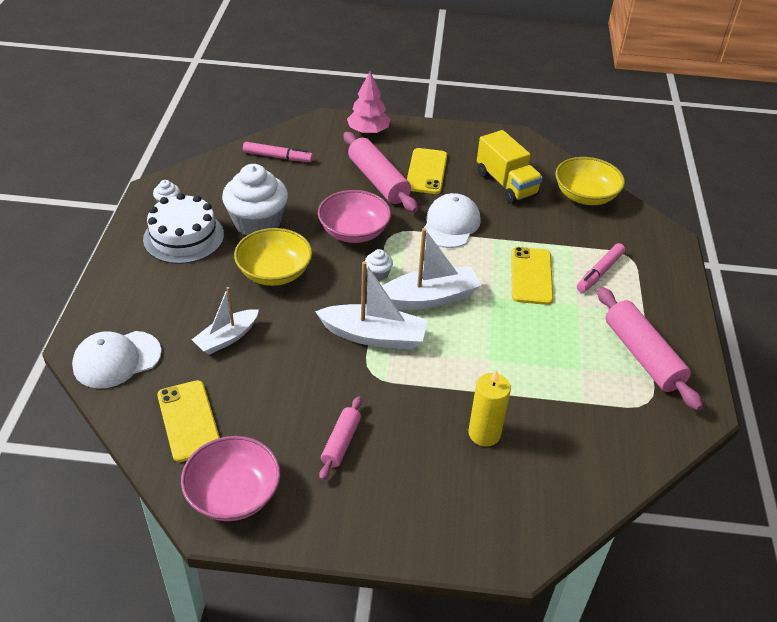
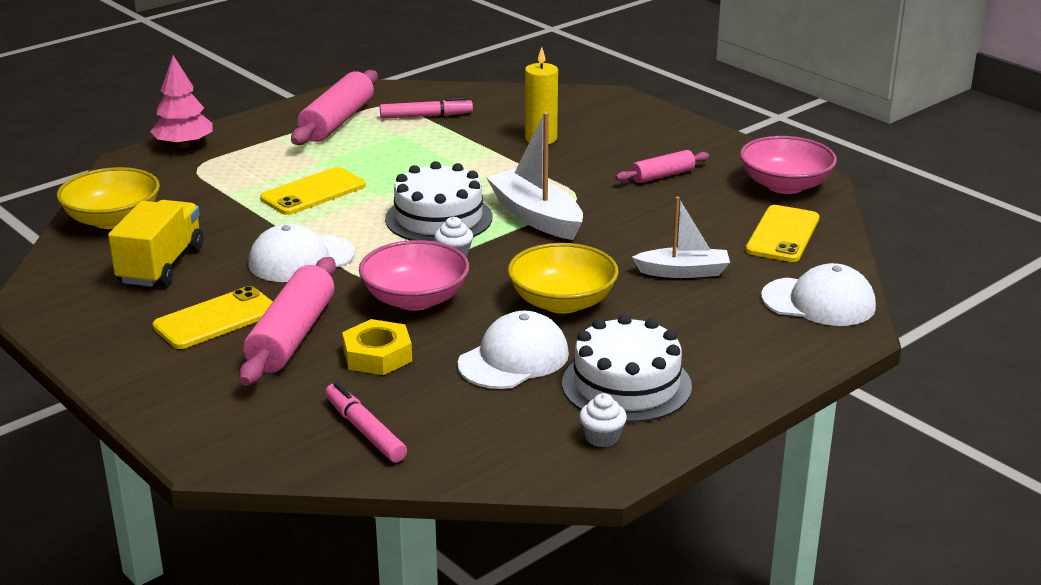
camera: 135 degrees left, 15 degrees down
(257, 223) = (514, 359): white cupcake -> white cap
(324, 191) = (377, 355): none -> yellow nut
(368, 131) = (182, 405): pink tree -> pink tree (184, 145)
(428, 298) = (439, 218): white boat -> white cake
(600, 272) = (249, 169): pink marker -> pink marker (425, 116)

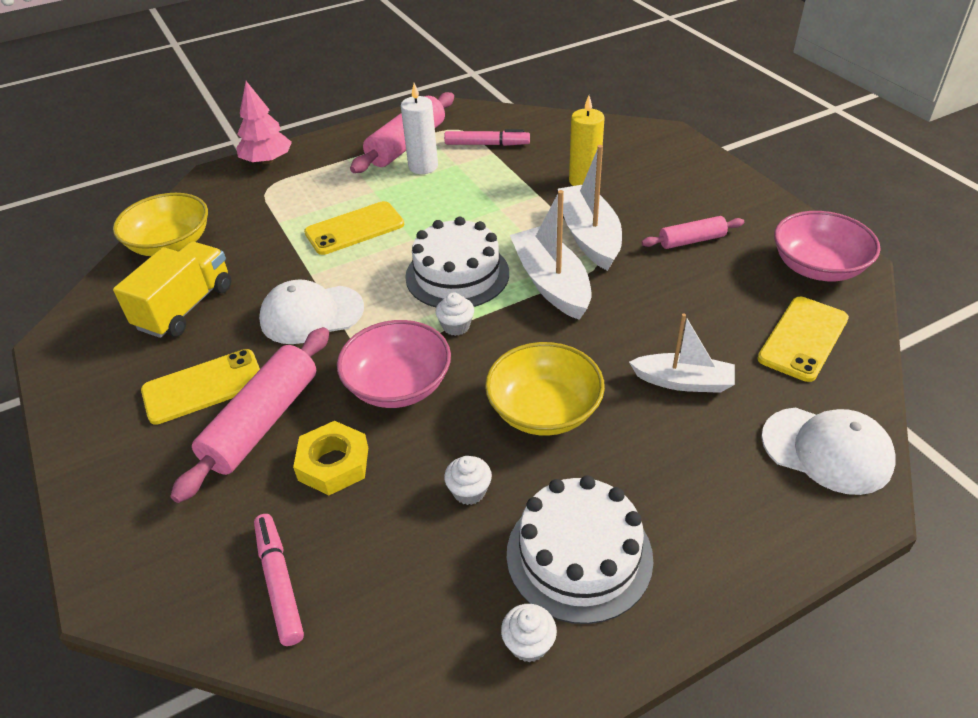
camera: 15 degrees right, 15 degrees up
(364, 138) = (423, 166): none -> white candle
(514, 359) = (469, 491): white cap -> white cupcake
(561, 180) = (589, 236): none -> white boat

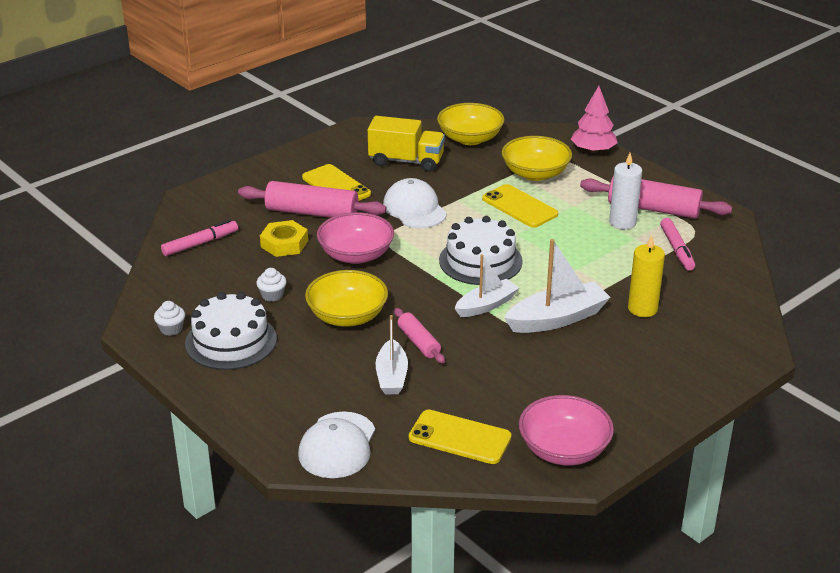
camera: 75 degrees right, 10 degrees down
(289, 207) = (535, 173): none -> yellow bowl
(456, 326) = (421, 269): white cupcake -> none
(551, 283) = (486, 305): white boat -> white boat, size x0.67
(691, 240) = (574, 375): pink rolling pin -> pink rolling pin (418, 342)

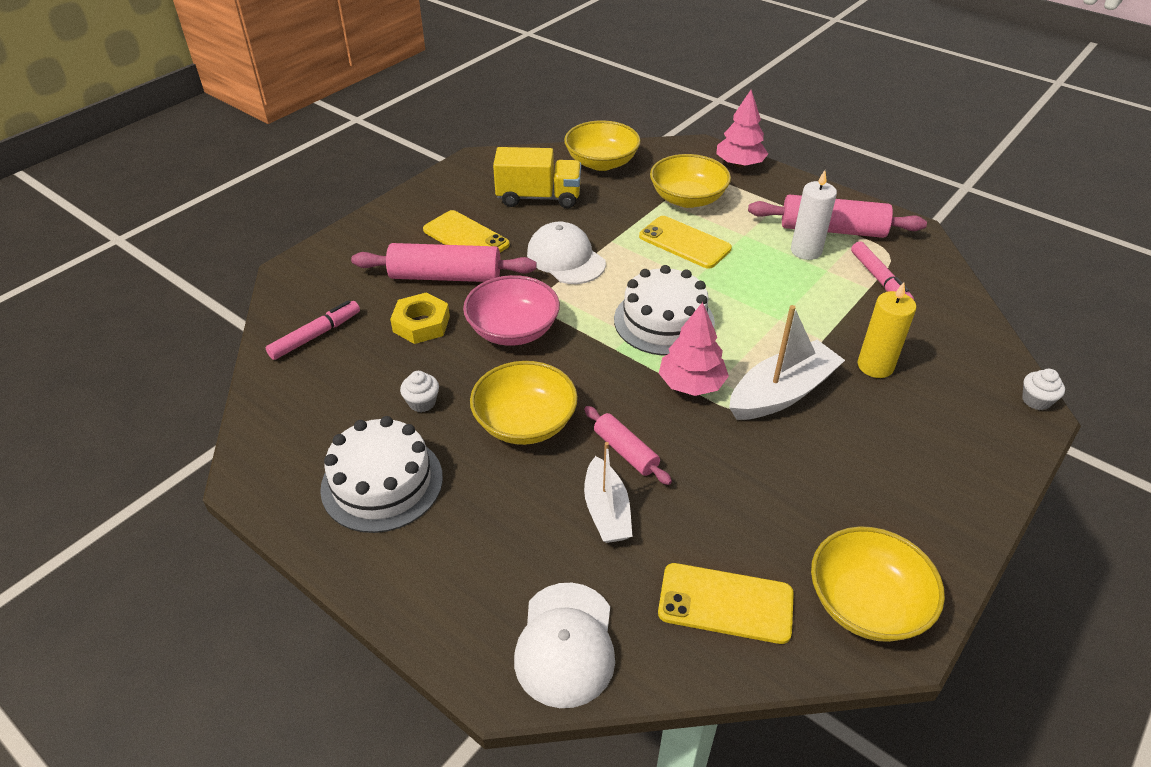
camera: 10 degrees left, 10 degrees up
(171, 329) = (298, 473): white cupcake -> white cupcake (1036, 400)
(486, 305) = (691, 384): white boat -> pink tree
(564, 449) = (866, 603): pink bowl -> yellow bowl

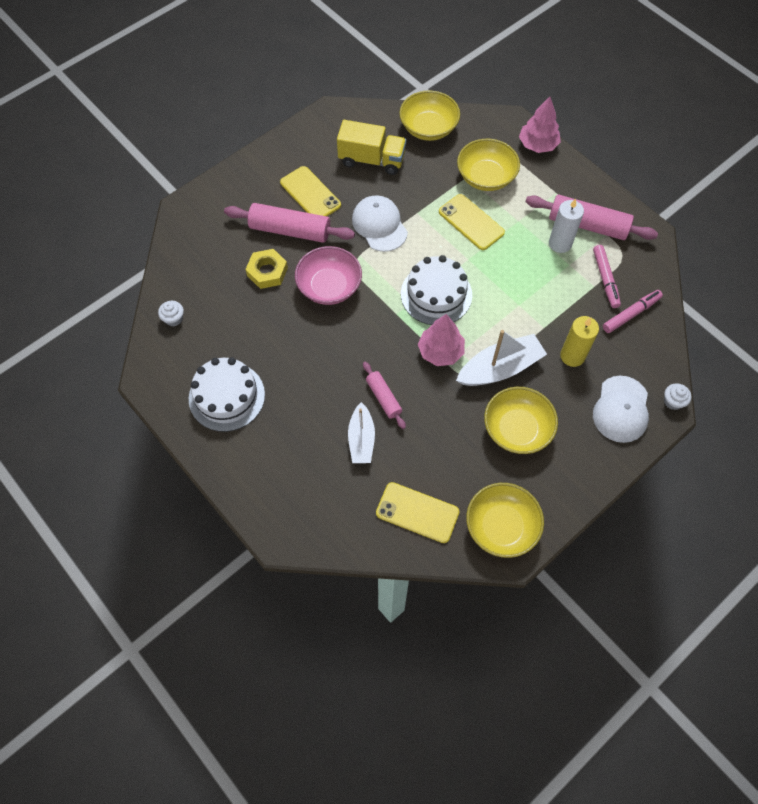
camera: 10 degrees right, 20 degrees up
(315, 335) = (194, 271): pink marker -> pink marker (630, 314)
(422, 402) = (259, 339): white cupcake -> white cupcake (174, 319)
(525, 422) = (323, 365): yellow bowl -> yellow bowl (517, 429)
(565, 644) = (318, 522): white cap -> white cap (621, 409)

